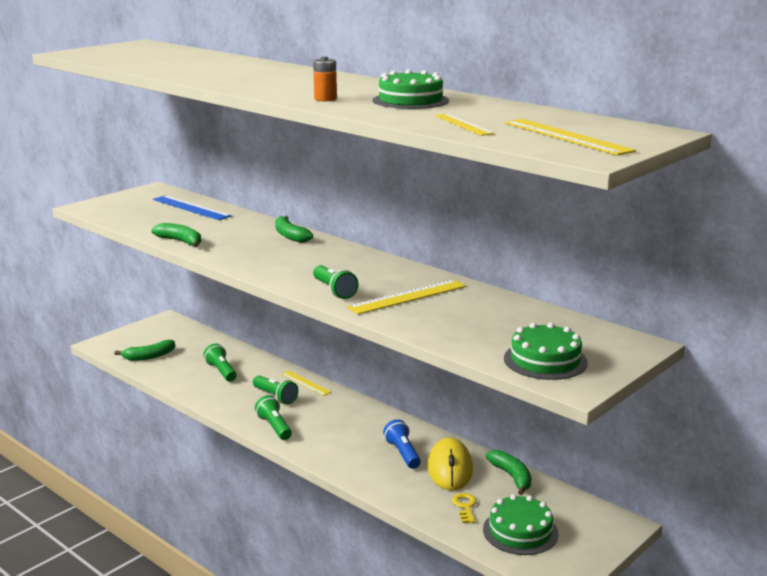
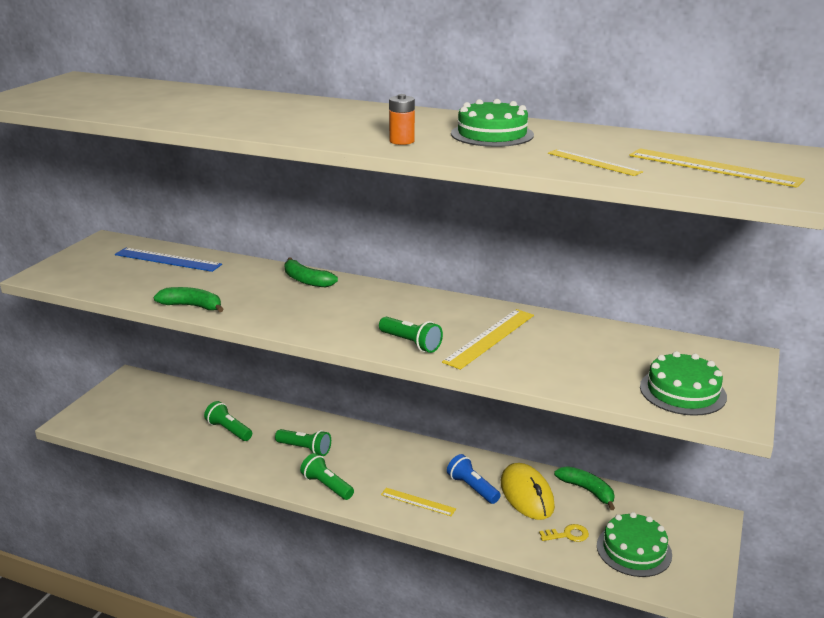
camera: 20 degrees left, 5 degrees up
(149, 356) = (137, 427): green banana -> none
(305, 383) = (326, 426): yellow ruler -> yellow ruler (418, 502)
(465, 506) = (568, 535): yellow key -> yellow key turned 105 degrees clockwise

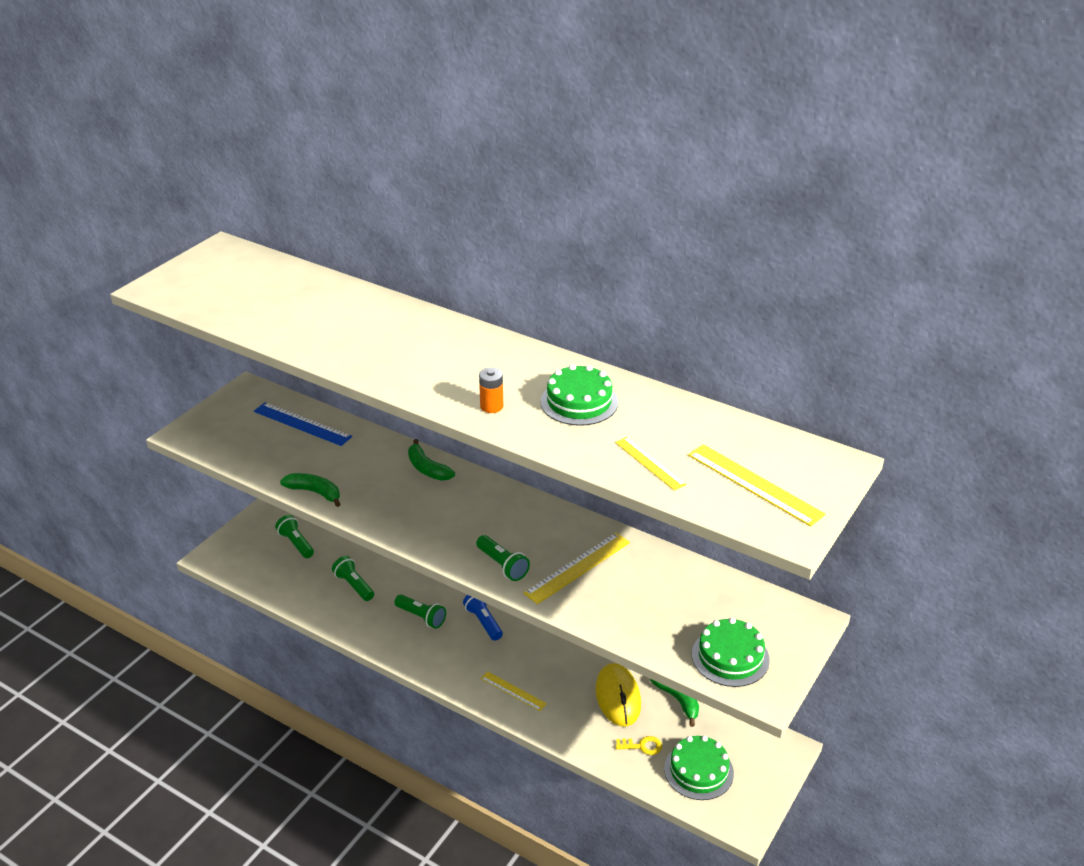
camera: 10 degrees right, 10 degrees up
(327, 486) = (433, 662): green flashlight -> green flashlight (296, 543)
(472, 488) = (568, 682): blue flashlight -> blue flashlight (483, 622)

